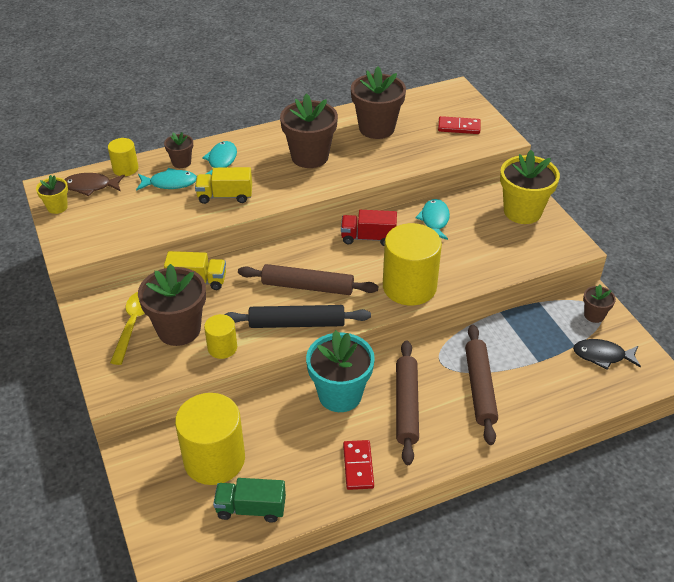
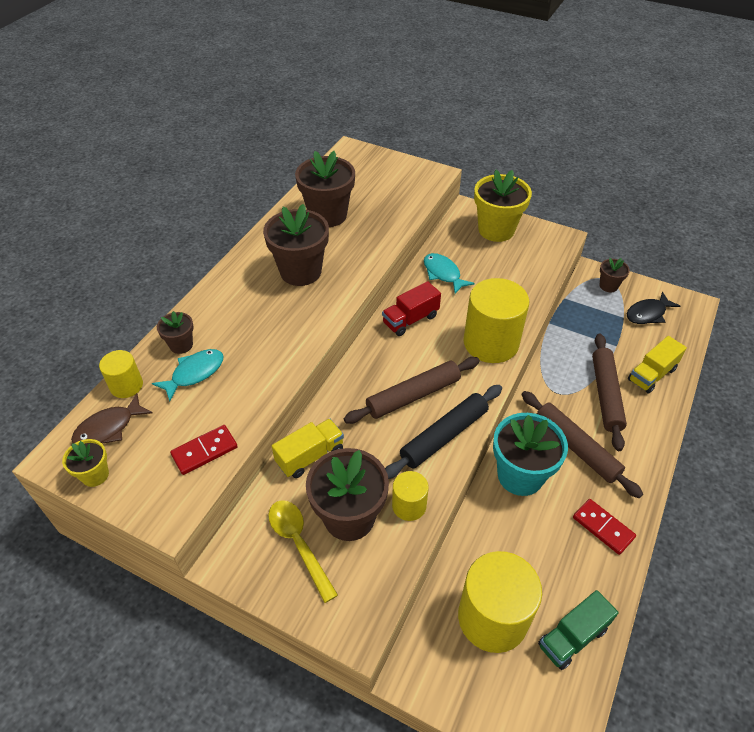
camera: 40 degrees left, 5 degrees up
(221, 161) = (221, 321): turquoise fish -> none
(225, 196) = (266, 354): yellow truck -> yellow truck (651, 374)
(459, 127) = (392, 181): red domino -> red domino (204, 451)
(479, 388) = (605, 395): brown rolling pin -> brown rolling pin turned 45 degrees clockwise

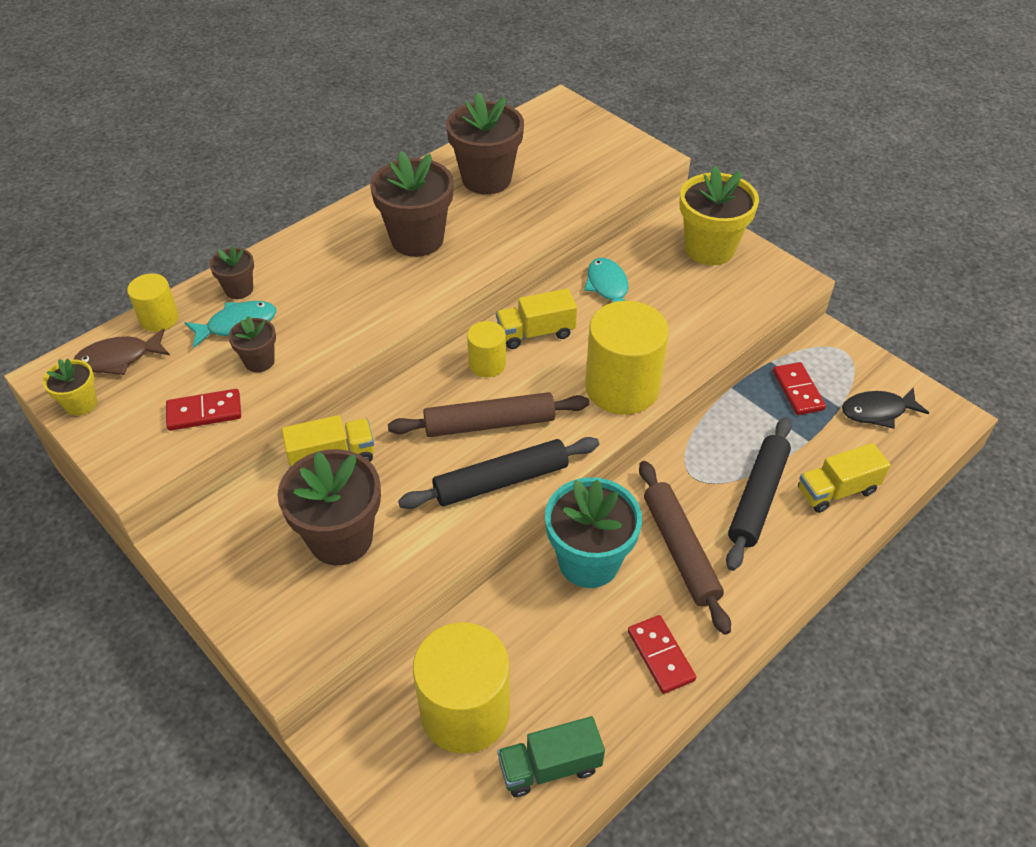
camera: 20 degrees right, 0 degrees up
(299, 544) = (270, 549): yellow spoon -> none
(409, 505) = (416, 547): yellow cylinder -> yellow cylinder (487, 364)
(410, 319) = (536, 333): red truck -> yellow truck
(592, 313) = (798, 390): none -> red domino
(605, 395) = (757, 498): brown rolling pin -> black rolling pin
(608, 286) = (842, 361): brown flower pot -> brown flower pot (259, 361)

